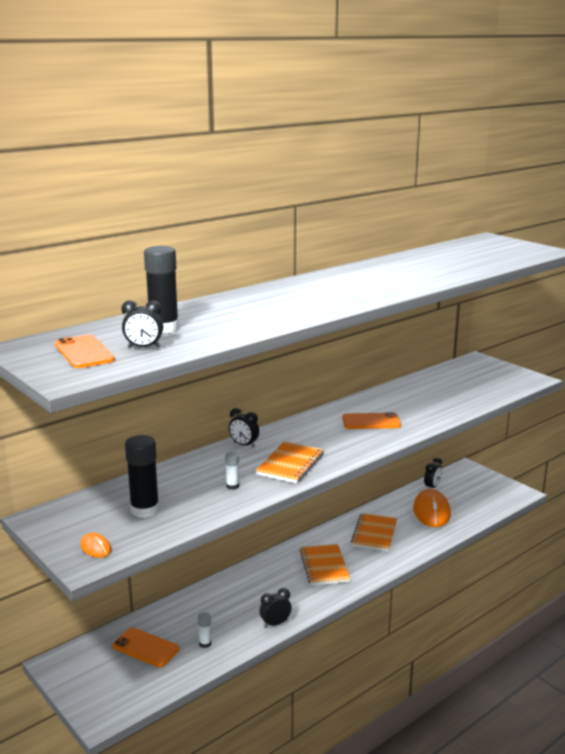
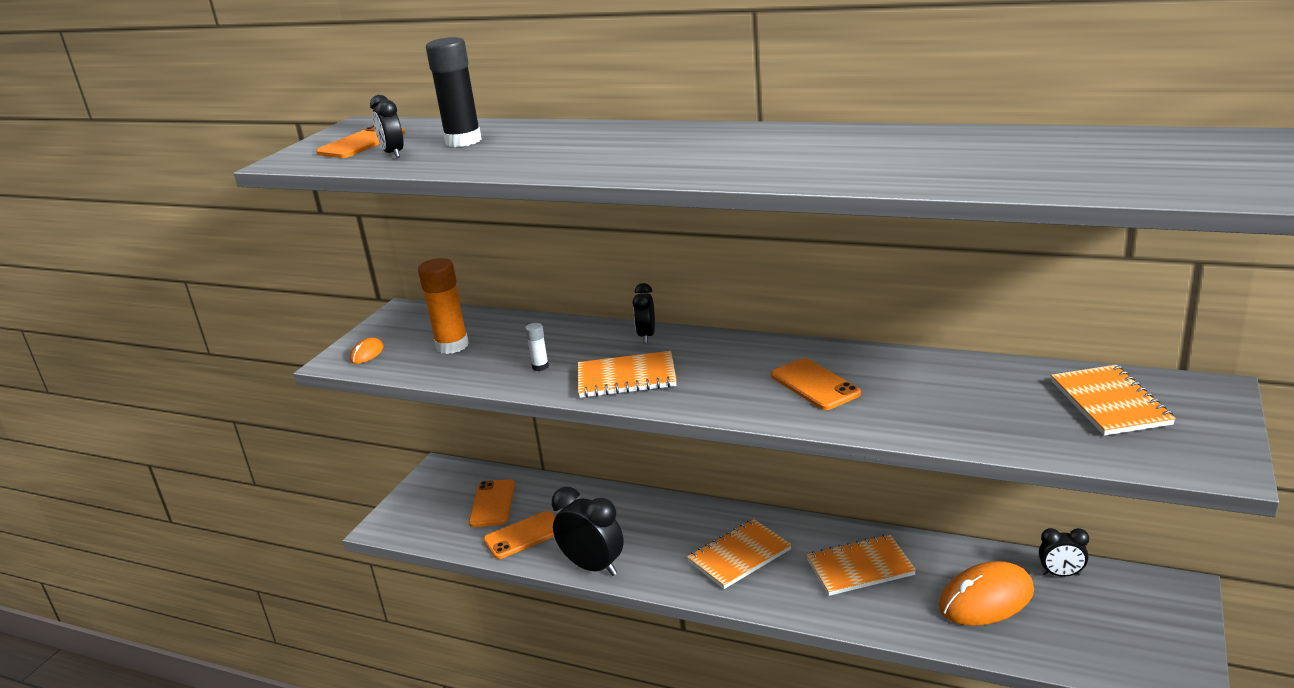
camera: 65 degrees right, 5 degrees up
(145, 510) = (452, 346): black glue stick -> orange glue stick
(205, 643) = (524, 535): white glue stick -> orange phone
(275, 624) = (593, 567): black clock -> black clock, size x1.73
(466, 377) = (1110, 403): none -> orange notebook

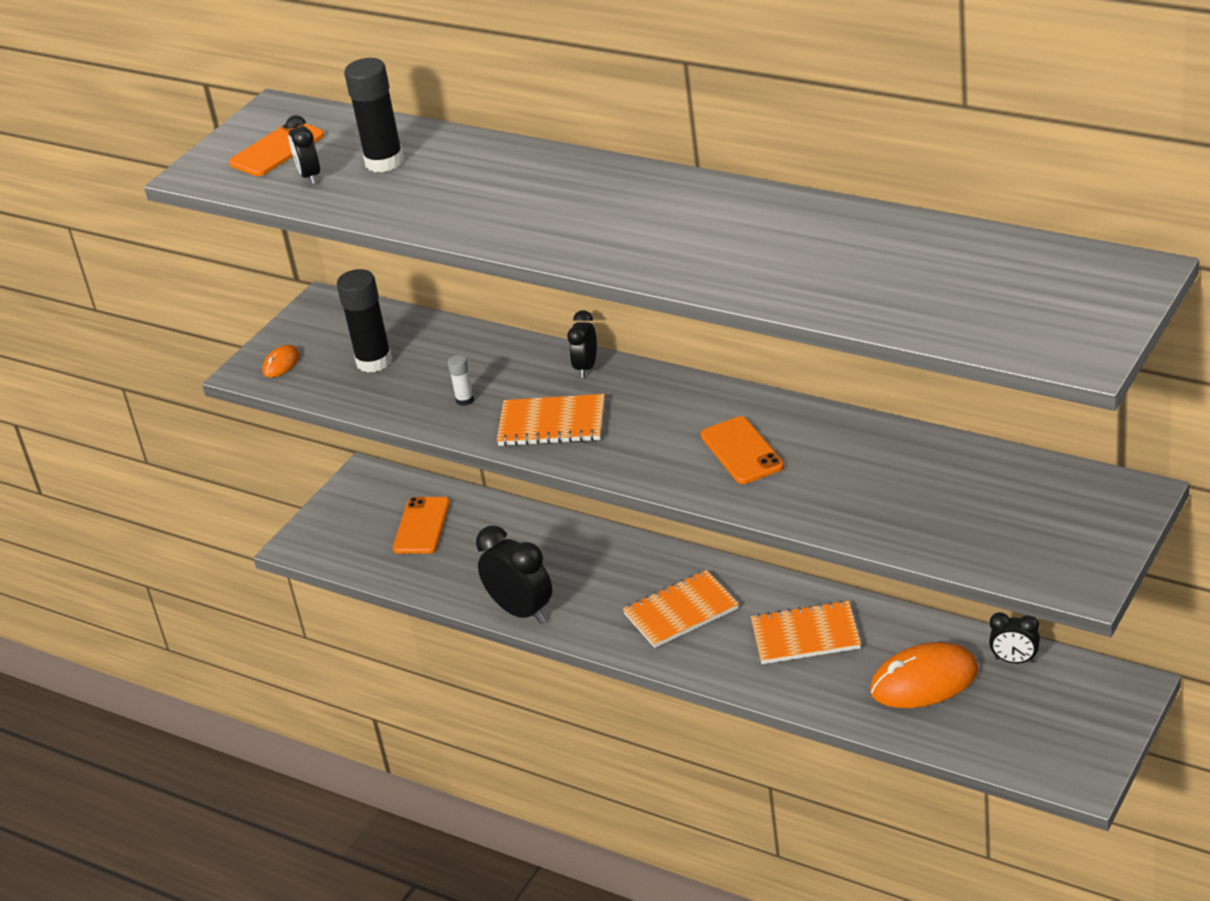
camera: 10 degrees right, 10 degrees up
(452, 346) = (374, 361): orange glue stick -> black glue stick
(524, 535) = (452, 568): orange phone -> none
(1110, 403) = (1023, 501): orange notebook -> none

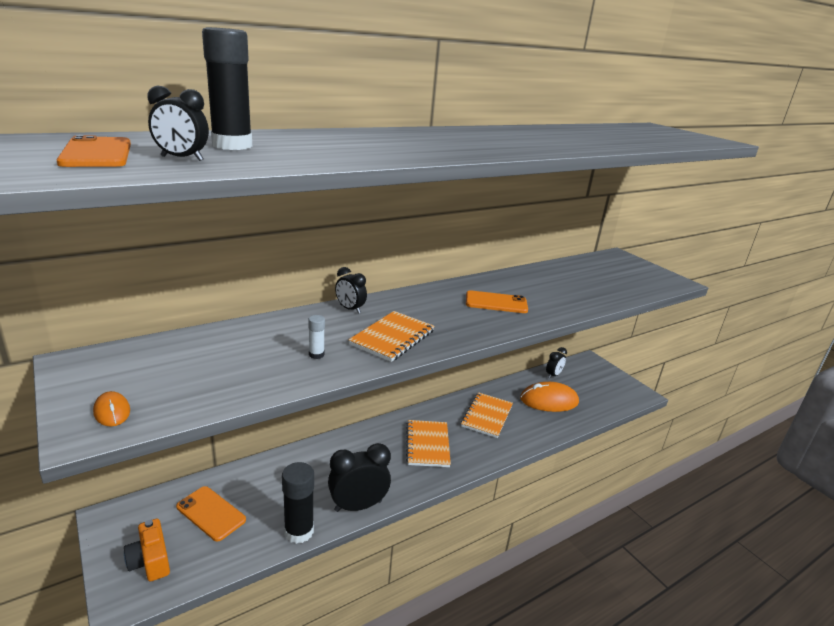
camera: 70 degrees left, 10 degrees down
(342, 531) = (150, 561): none -> orange camera
(374, 361) = (201, 370): black glue stick -> black glue stick (299, 531)
(924, 681) = (549, 400): orange mouse -> orange mouse turned 75 degrees clockwise

